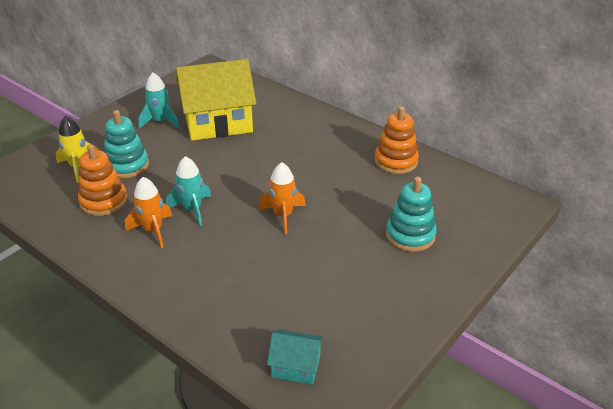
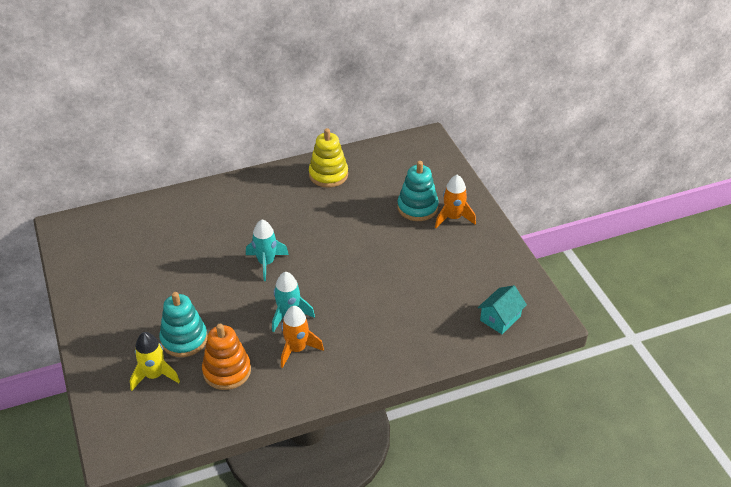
camera: 60 degrees left, 5 degrees up
(160, 121) = (131, 293): turquoise rocket -> turquoise rocket (266, 263)
(218, 122) = (172, 255): yellow house -> none
(283, 215) = (342, 264): orange rocket -> orange rocket (453, 218)
(396, 161) = (328, 175): orange stacking toy -> yellow stacking toy

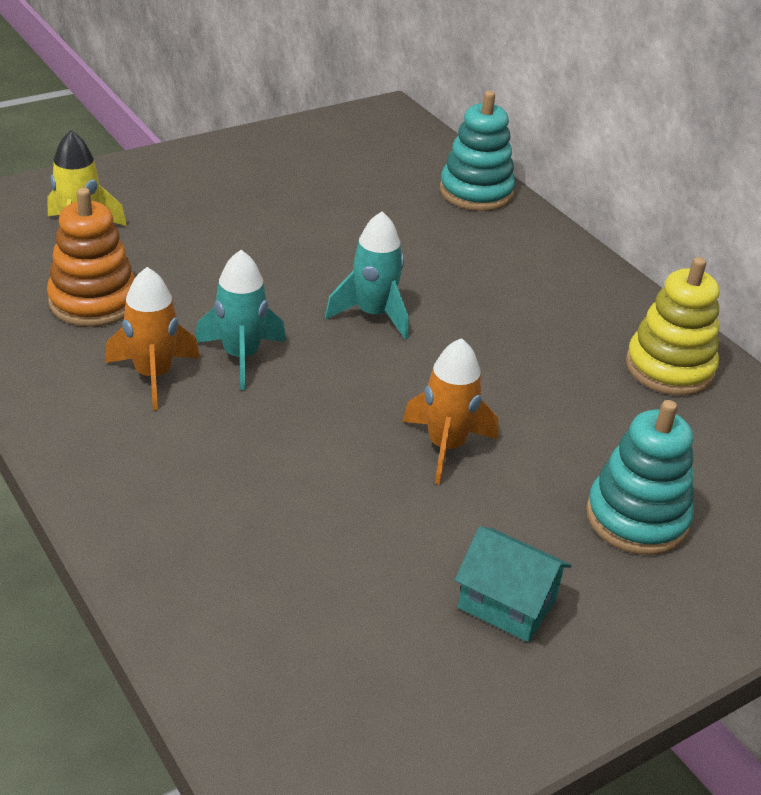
camera: 75 degrees right, 5 degrees down
(184, 339) = (163, 249): turquoise stacking toy -> turquoise stacking toy (476, 192)
(453, 218) = (632, 588): orange rocket -> orange rocket (446, 446)
(500, 318) = (296, 706): turquoise house -> turquoise house (507, 603)

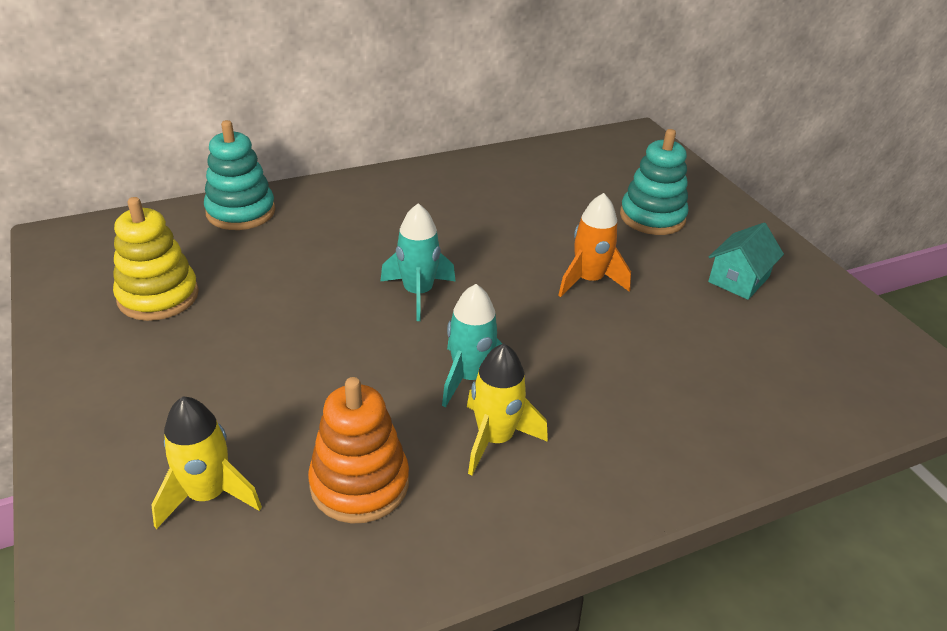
camera: 80 degrees left, 0 degrees up
(153, 375) = (495, 439): orange rocket -> yellow rocket
(669, 368) = (501, 174): yellow stacking toy -> yellow stacking toy (158, 296)

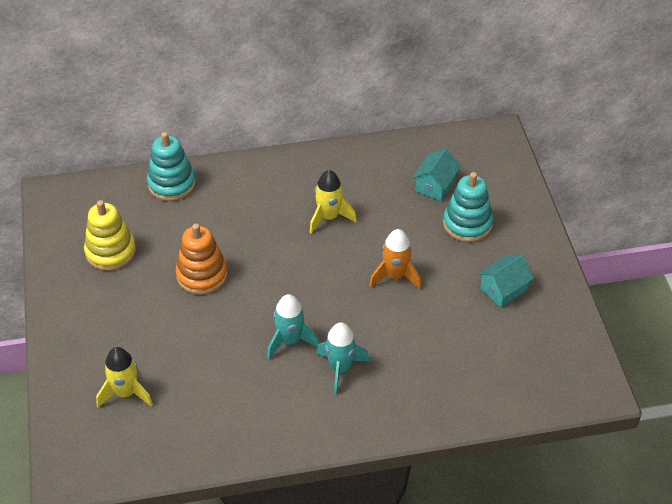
camera: 15 degrees right, 10 degrees up
(359, 483) = (207, 399): orange stacking toy -> orange stacking toy (202, 275)
(418, 293) = (275, 271): turquoise rocket -> turquoise rocket (340, 368)
(495, 439) = (291, 384): yellow rocket -> yellow rocket (329, 217)
(592, 184) = (435, 185): none -> turquoise house

